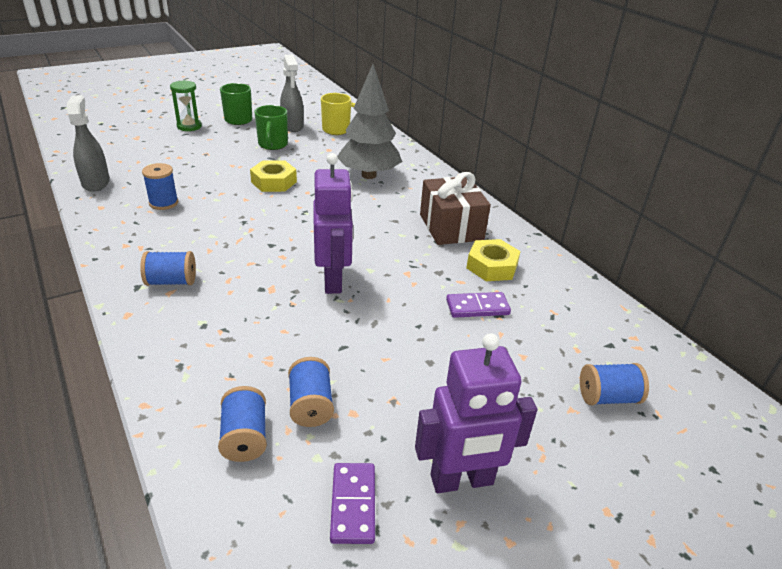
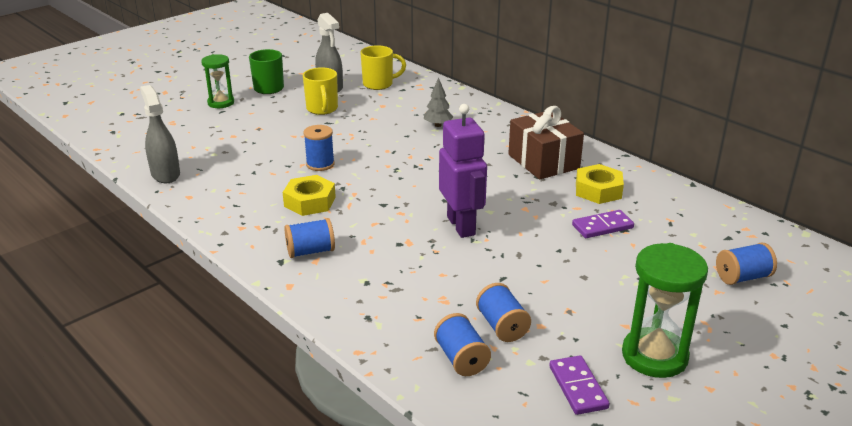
camera: 10 degrees left, 5 degrees down
(163, 203) = (250, 183): blue spool -> blue spool (320, 164)
(273, 145) = (322, 109): green mug -> yellow mug
(274, 182) = (347, 146): yellow nut -> yellow nut (310, 202)
(368, 175) = (438, 125): grey tree -> grey tree, size x0.45
(462, 481) = (654, 356): purple robot -> green hourglass

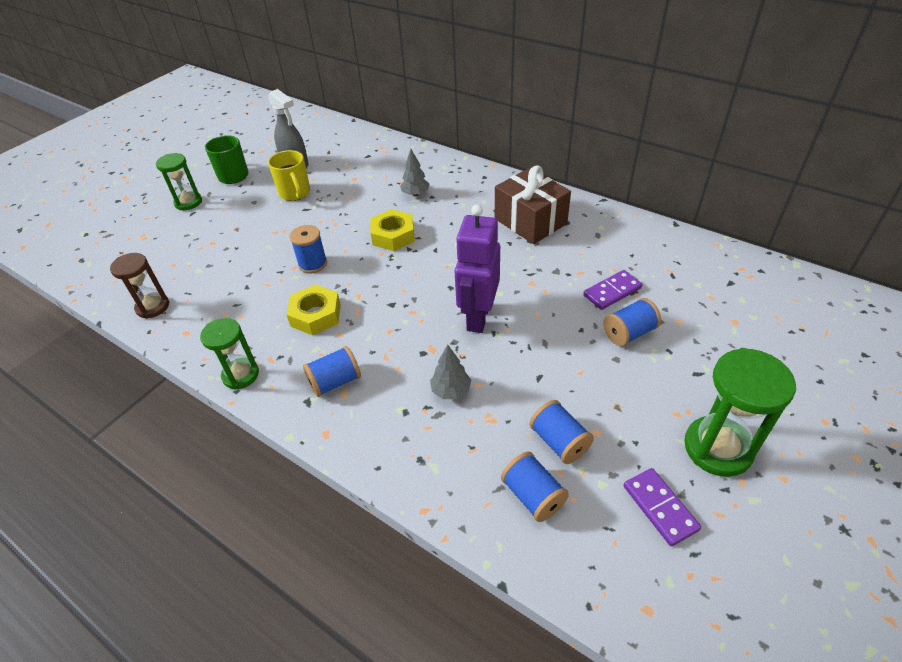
camera: 10 degrees left, 15 degrees up
(165, 174) = (153, 307): grey spray bottle -> brown hourglass
(227, 233) = (240, 375): none -> green hourglass
(379, 84) = (343, 153): yellow mug -> none
(415, 274) = (451, 390): none -> grey tree
(461, 226) = (478, 317): purple robot -> purple robot turned 135 degrees counterclockwise
(598, 190) = (593, 247): yellow nut -> yellow nut (393, 236)
(742, 277) = (761, 329): blue spool -> blue spool (629, 333)

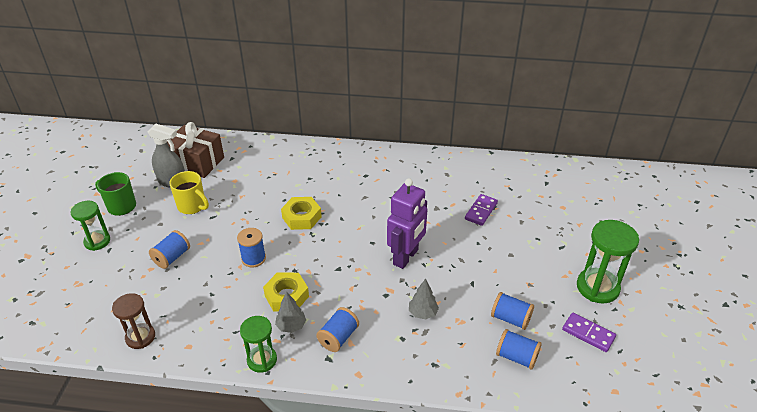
camera: 30 degrees left, 5 degrees down
(415, 194) = (295, 179): grey tree -> grey tree (291, 326)
(478, 317) = (406, 257): purple robot -> purple robot turned 135 degrees counterclockwise
(530, 221) = (395, 177): brown gift -> brown gift (197, 162)
(629, 333) = (508, 235): blue spool -> blue spool (172, 257)

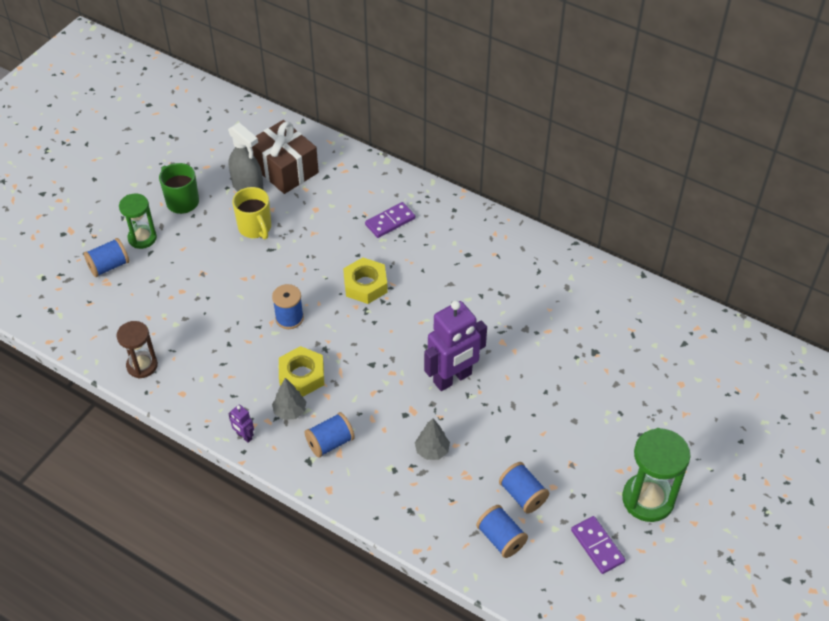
camera: 25 degrees right, 10 degrees up
(172, 257) = (208, 285): blue spool -> blue spool (109, 266)
(262, 360) = (244, 436): green hourglass -> purple robot
(481, 211) = (576, 352): purple domino -> purple domino (390, 221)

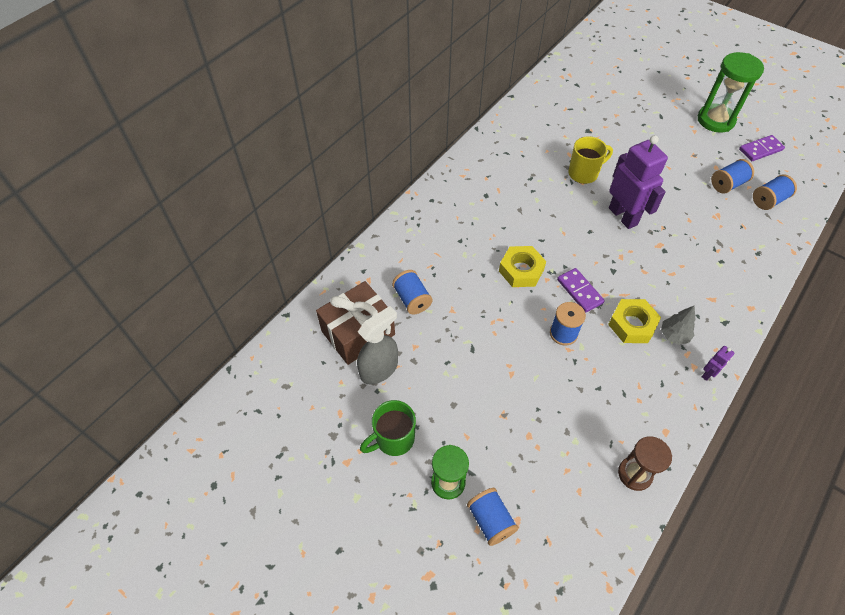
camera: 85 degrees left, 5 degrees up
(255, 228) = (441, 362): yellow mug -> yellow mug (584, 173)
(330, 442) = (703, 305): blue spool -> blue spool (412, 299)
(390, 221) = (442, 247): purple domino -> purple domino (579, 291)
(432, 450) = (698, 235): grey tree -> none

